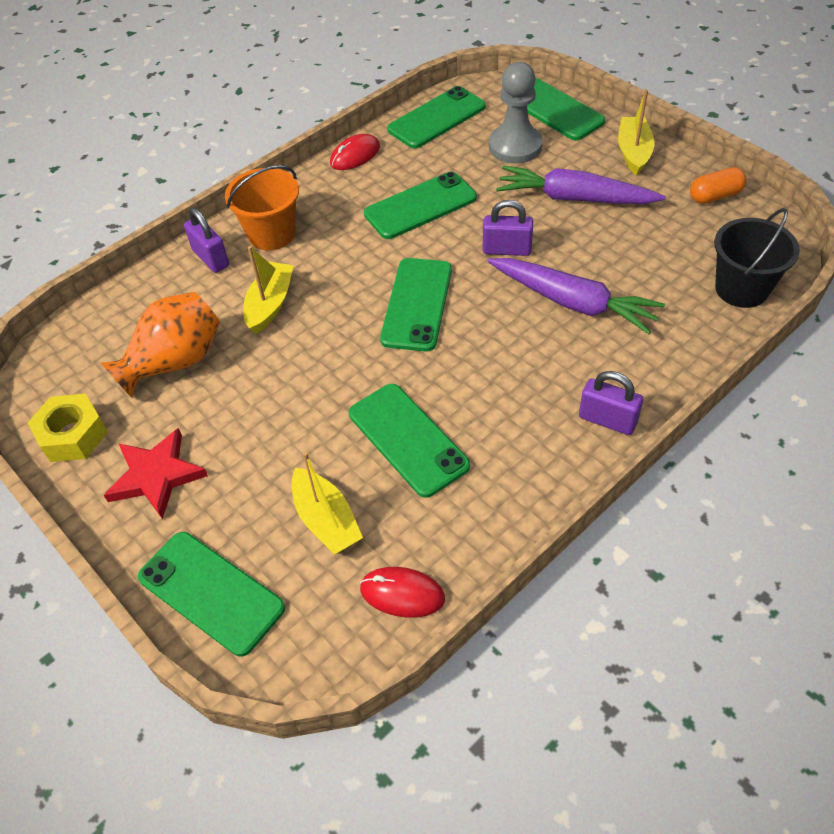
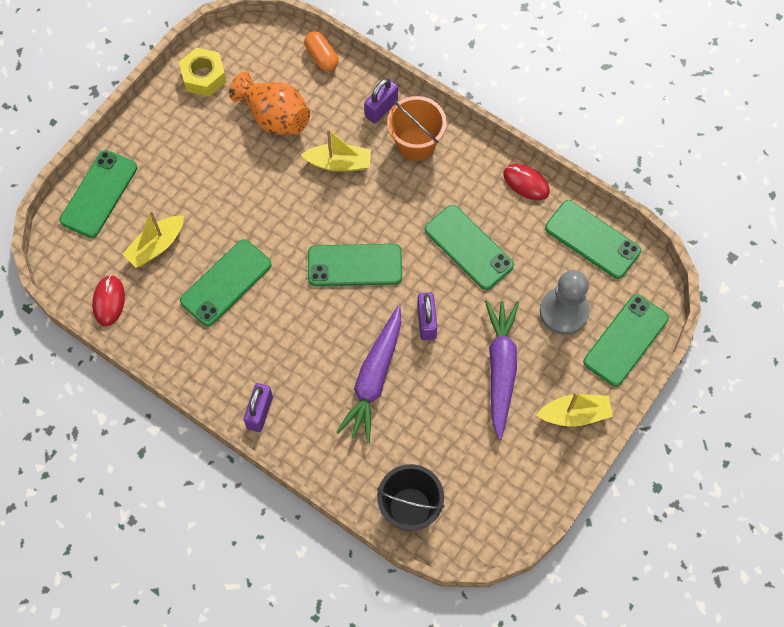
camera: 75 degrees right, 15 degrees up
(156, 476) = (178, 137): red star -> none
(715, 196) = (525, 487): orange capsule -> orange capsule (321, 57)

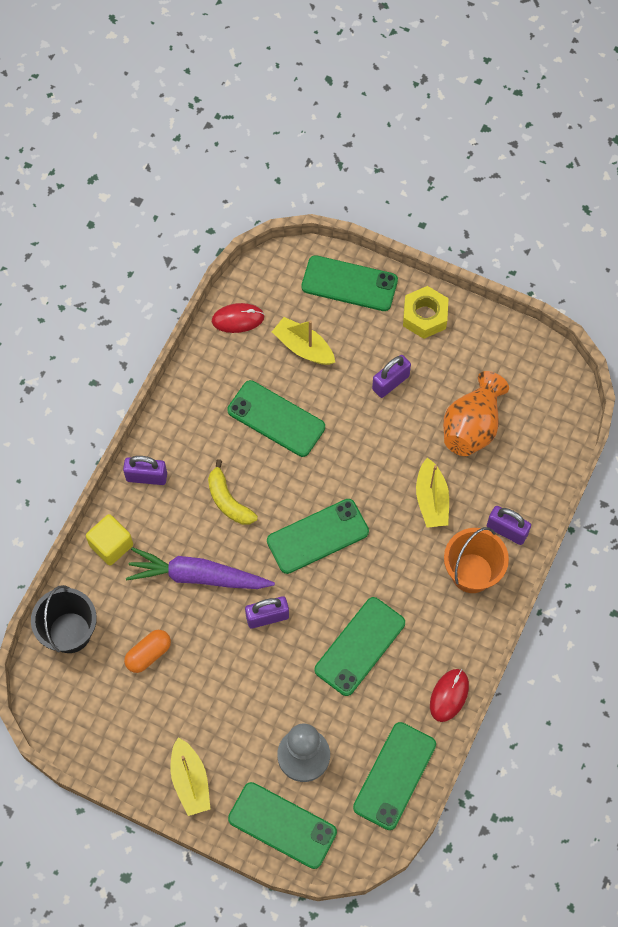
camera: 80 degrees right, 0 degrees up
(204, 77) = (504, 349): yellow nut -> yellow nut (425, 316)
(213, 176) = (390, 382): none -> purple padlock
(302, 339) = (228, 501): none -> yellow banana
(321, 57) = (556, 459): orange capsule -> orange capsule (148, 654)
(325, 456) = (111, 545): none -> yellow cube
(355, 265) = (317, 536): green phone -> green phone turned 75 degrees clockwise
(500, 369) = (228, 699): purple carrot -> none

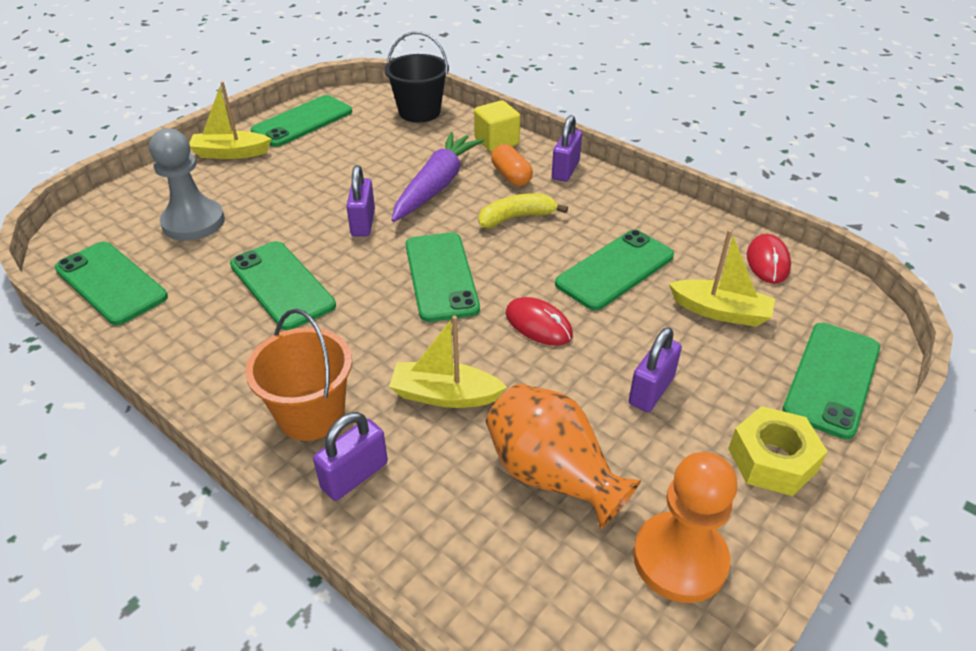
camera: 105 degrees right, 25 degrees down
(148, 654) = (371, 147): orange capsule -> orange capsule (511, 176)
(282, 825) = (138, 198): green phone -> green phone (303, 122)
(303, 347) = (720, 312): yellow boat -> yellow boat turned 60 degrees clockwise
(390, 382) = (651, 390): purple padlock -> purple padlock turned 60 degrees clockwise
(449, 695) = (162, 350): red mouse -> red mouse (538, 324)
(504, 358) = (679, 559): none -> orange pawn

